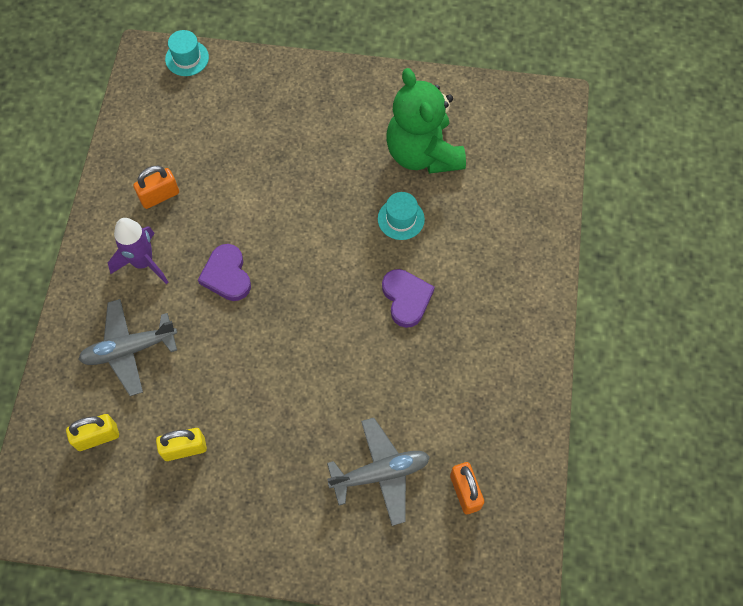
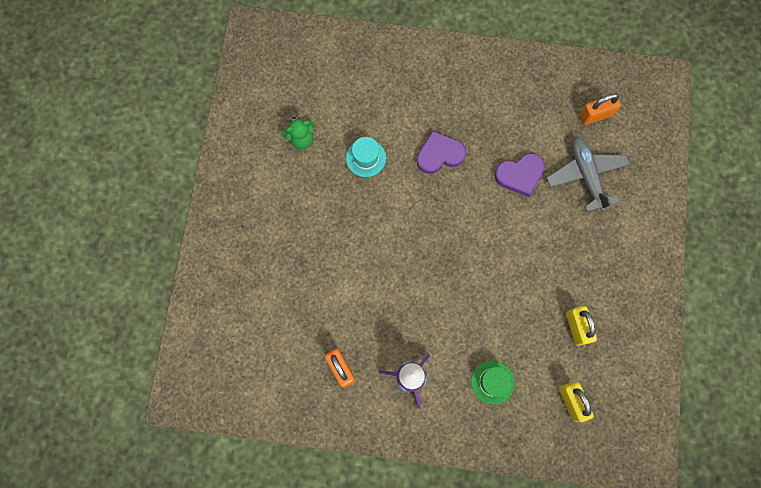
camera: 90 degrees left, 10 degrees up
(129, 349) = (492, 382): grey plane -> green hat
(187, 58) = (186, 355): turquoise hat -> none
(227, 275) = (420, 302): purple heart -> purple heart (520, 175)
(423, 153) = (301, 139): green teddy bear -> green teddy bear, size x0.46

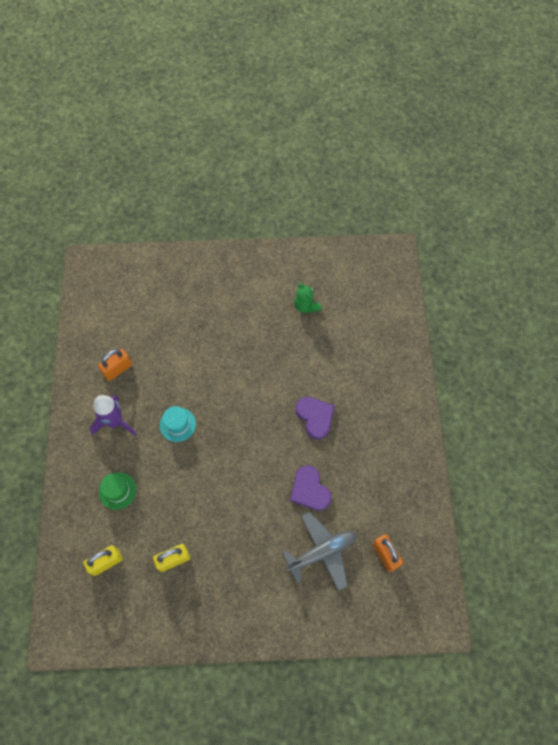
camera: 80 degrees right, 10 degrees down
(366, 158) = (299, 358): turquoise hat -> turquoise hat (177, 424)

